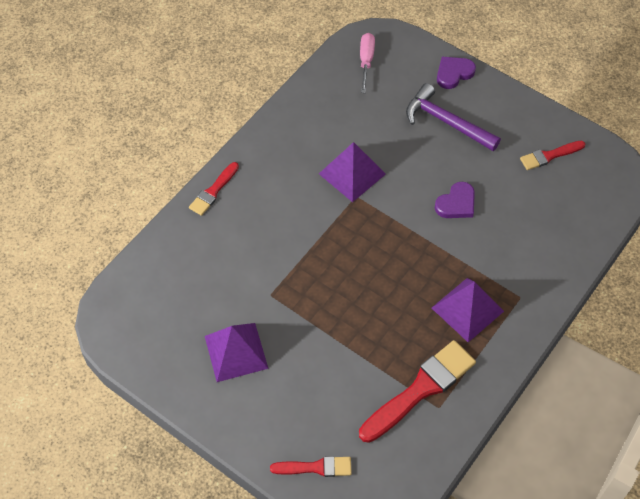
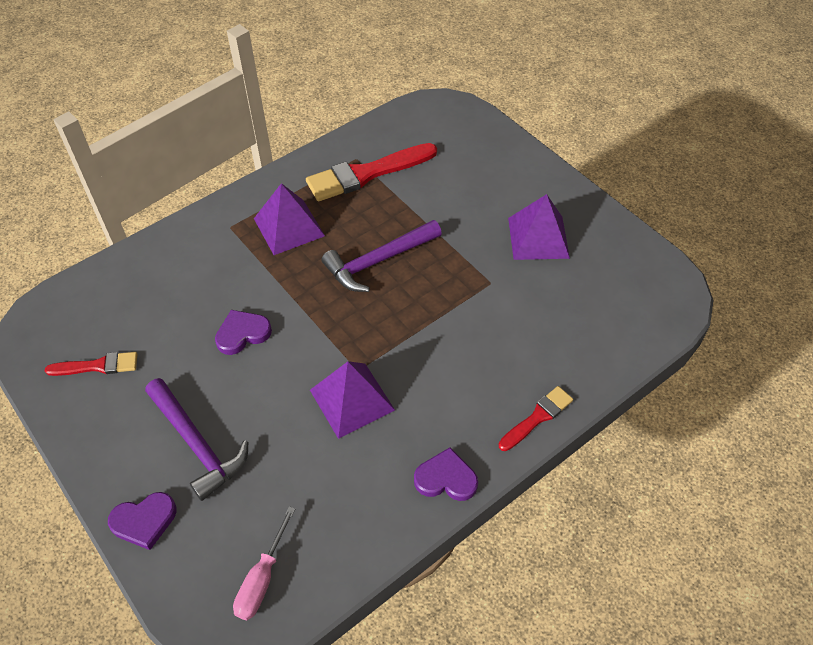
camera: 165 degrees left, 5 degrees down
(269, 138) = (446, 478): none -> purple heart
(316, 467) = (482, 139): red brush -> none
(373, 293) = (379, 261): none -> purple hammer

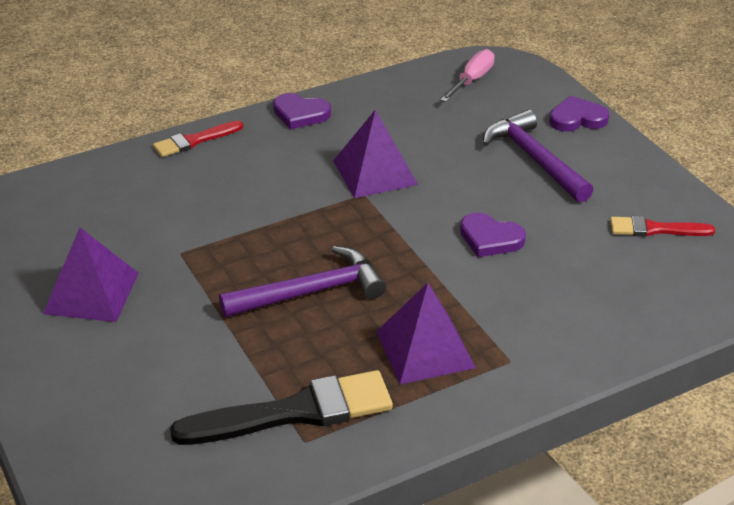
camera: 170 degrees left, 15 degrees down
(242, 334) = (490, 239): purple heart -> purple heart turned 45 degrees clockwise
(366, 174) = (295, 412): red brush -> black brush

